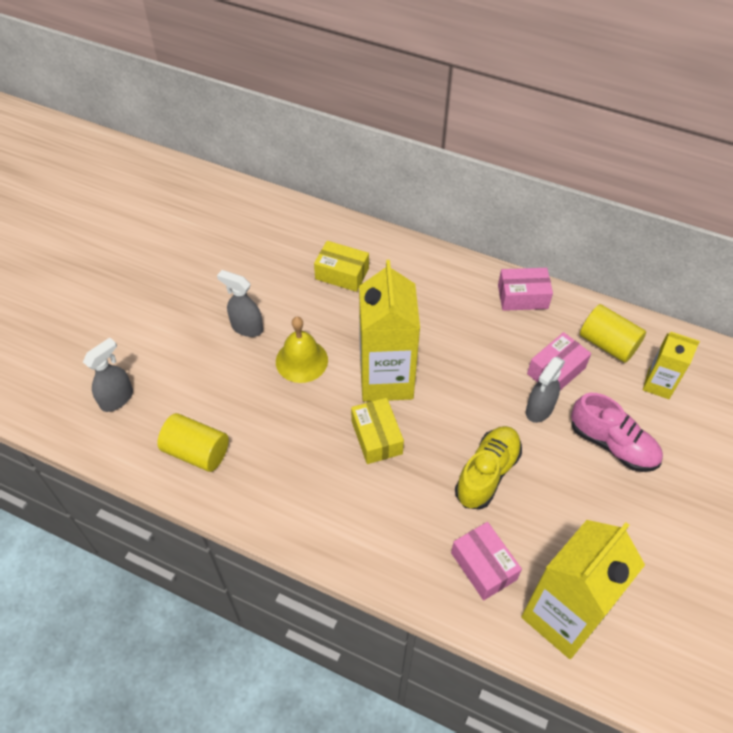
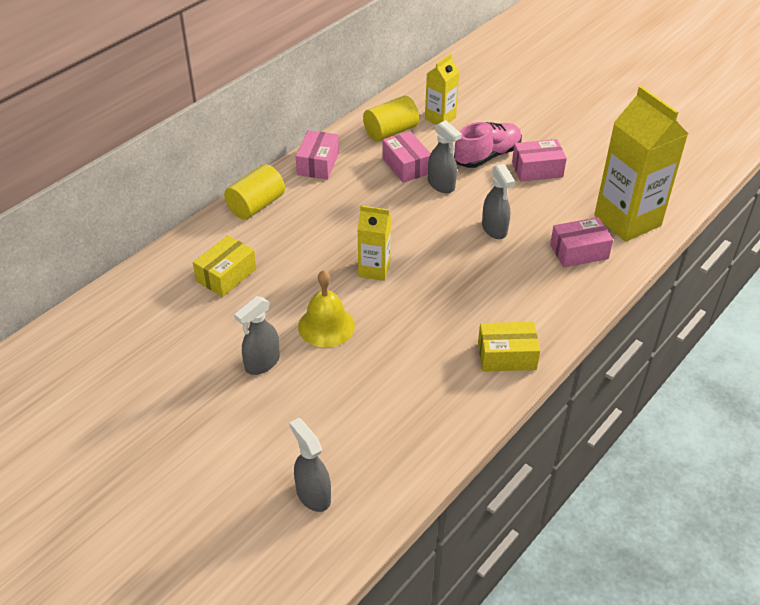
camera: 75 degrees left, 10 degrees down
(197, 452) = (410, 428): yellow cylinder -> yellow cylinder (256, 205)
(376, 437) = (436, 289): yellow box -> yellow box (506, 356)
(386, 379) = (374, 270): yellow carton -> yellow carton, size x0.53
(487, 473) = (494, 229): yellow shoe -> grey spray bottle
(613, 501) = (537, 169): none -> pink box

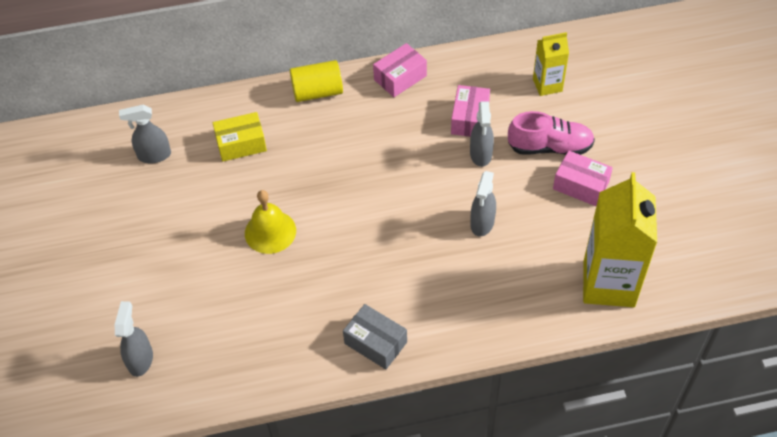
camera: 40 degrees right, 10 degrees up
(262, 363) = (199, 235): grey spray bottle -> grey spray bottle (154, 155)
(374, 270) = (350, 204): yellow carton -> none
(390, 132) = (490, 77): yellow cylinder -> none
(506, 356) = (375, 343): yellow box -> grey box
(579, 251) = (532, 287): pink box -> none

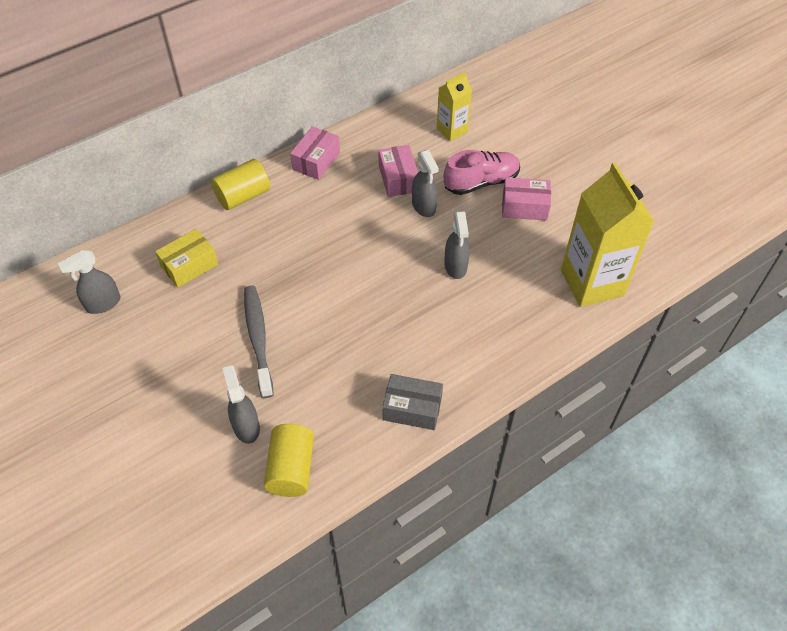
camera: 25 degrees left, 0 degrees up
(140, 359) = (181, 511): grey spray bottle -> grey spray bottle (246, 426)
(245, 357) = (291, 469): none -> yellow cylinder
(270, 231) = (258, 339): yellow bell -> grey toothbrush

